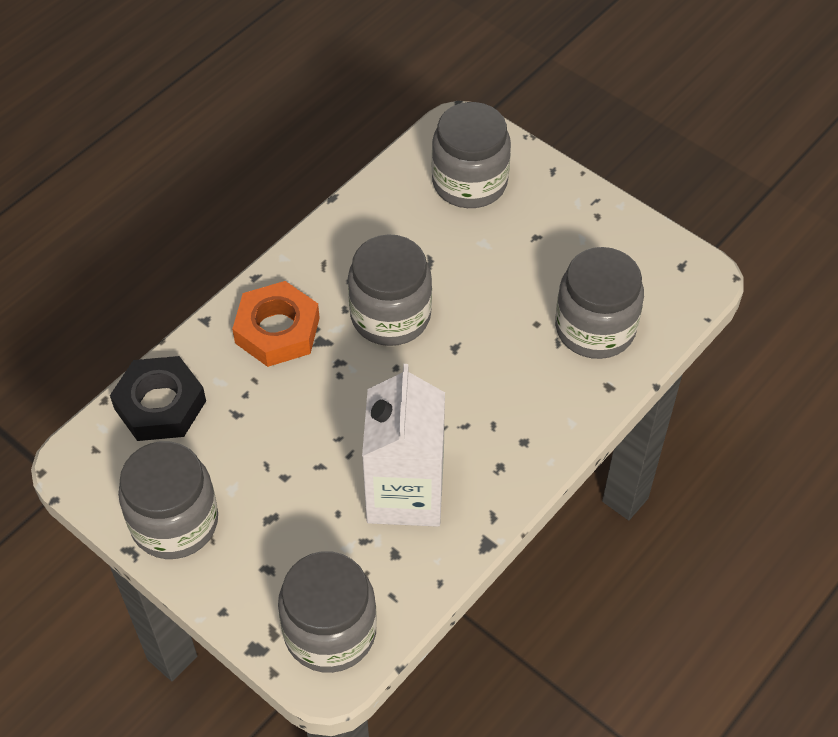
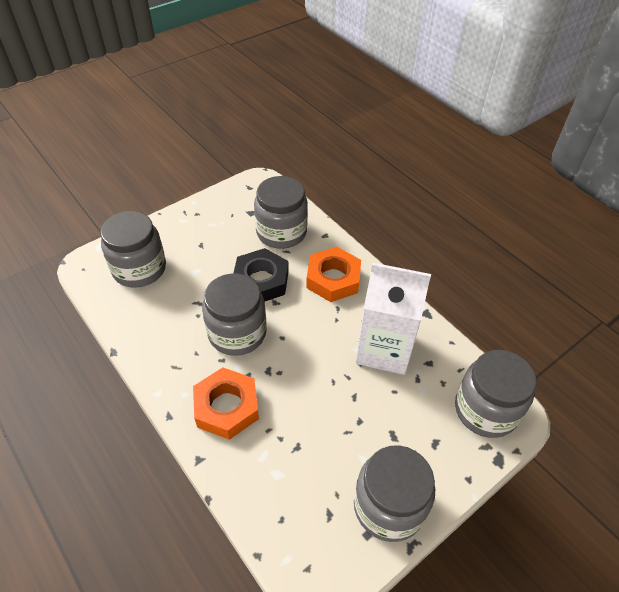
camera: 80 degrees left, 5 degrees down
(160, 405) = (274, 506): black nut -> black nut (261, 281)
(519, 411) = (333, 279): none -> orange nut

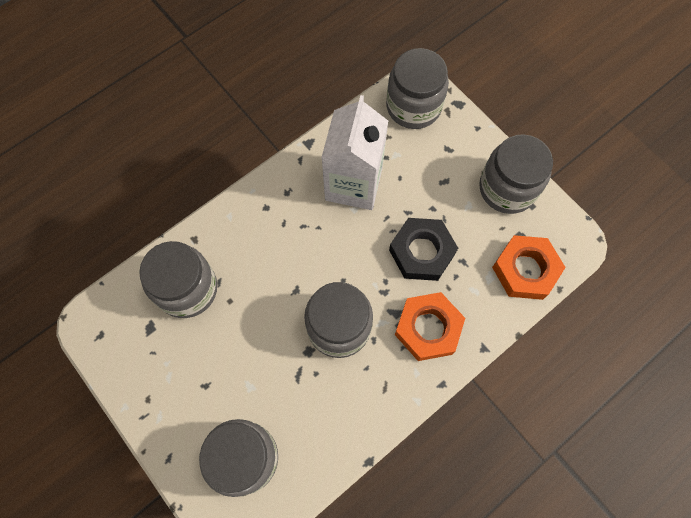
camera: 90 degrees left, 20 degrees up
(261, 281) = (265, 307): black nut -> black nut (422, 252)
(333, 279) = (263, 230): orange nut -> orange nut (525, 270)

